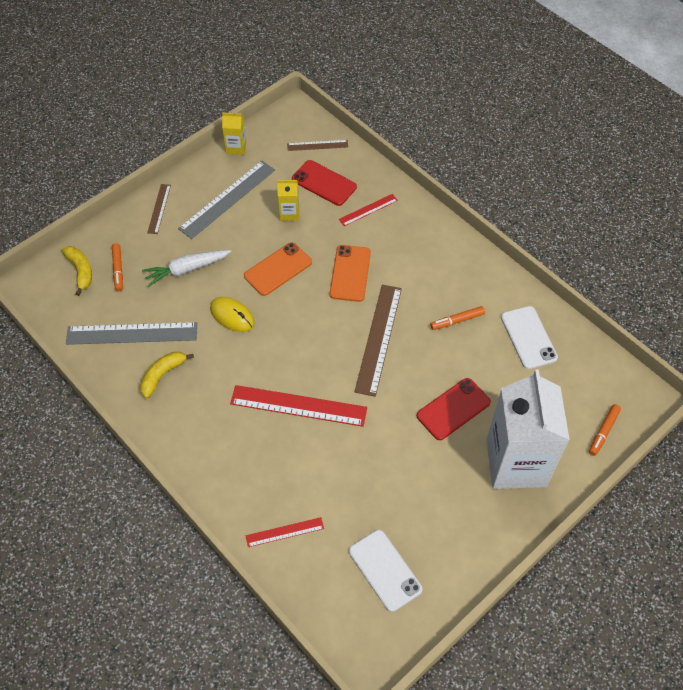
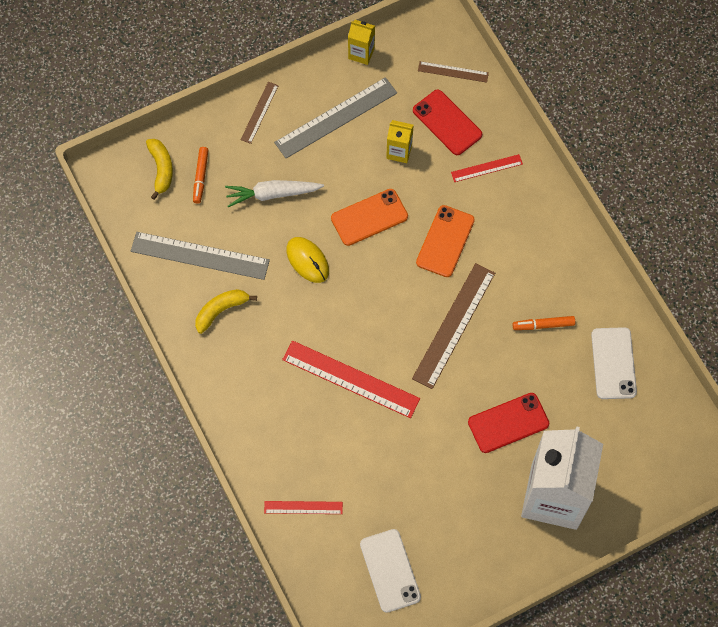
camera: 15 degrees right, 10 degrees up
(603, 432) = (656, 487): orange marker -> none

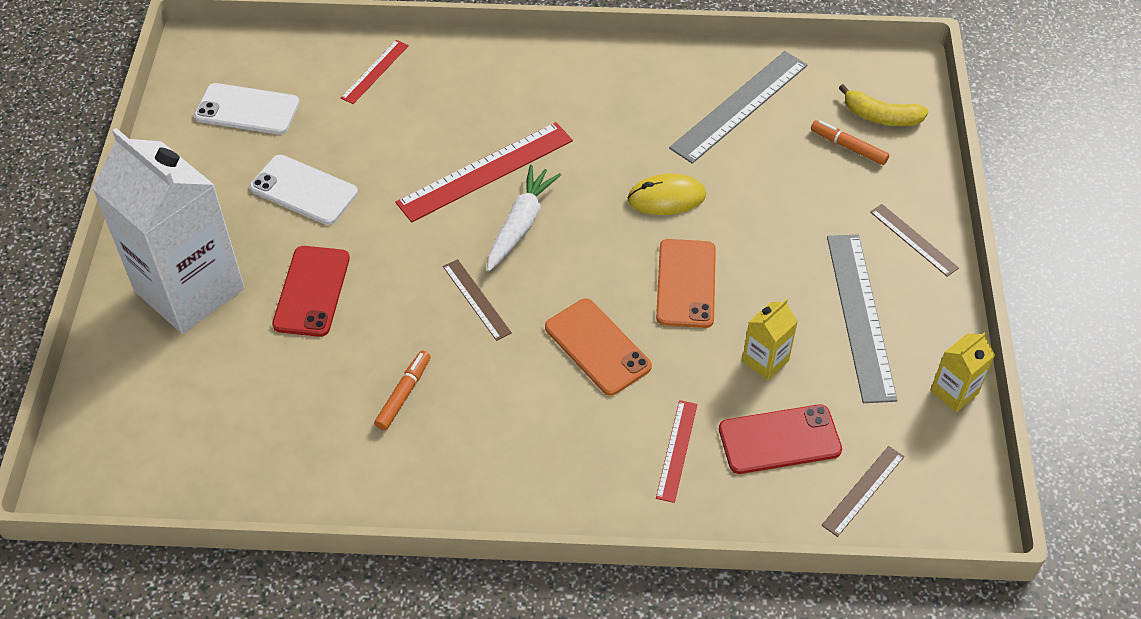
camera: 120 degrees right, 15 degrees down
(221, 311) = (655, 97): yellow banana -> none
(272, 194) = (781, 203): white carrot -> white carrot (520, 225)
(453, 325) = (476, 299): brown ruler -> brown ruler, size x0.53
(613, 363) = (292, 444): white phone -> white phone (304, 190)

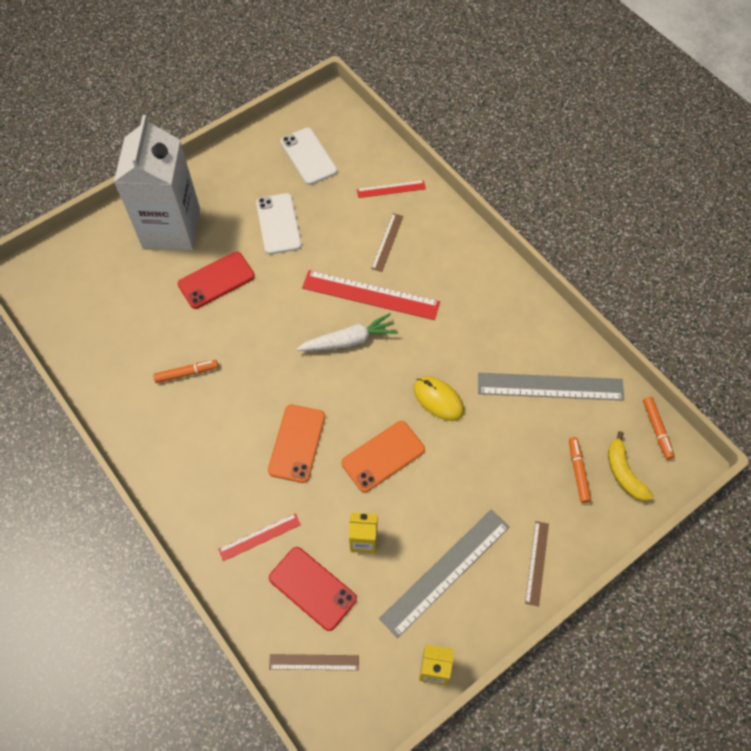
camera: 50 degrees right, 10 degrees up
(476, 299) = (278, 359): brown ruler -> brown ruler (387, 242)
(859, 64) = (657, 429): none -> orange marker

